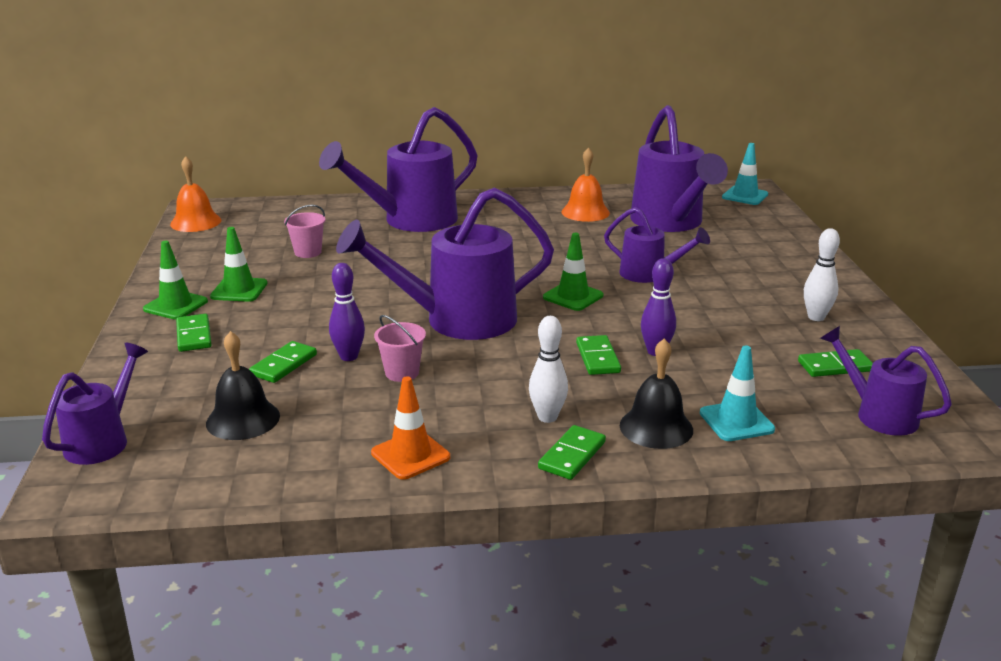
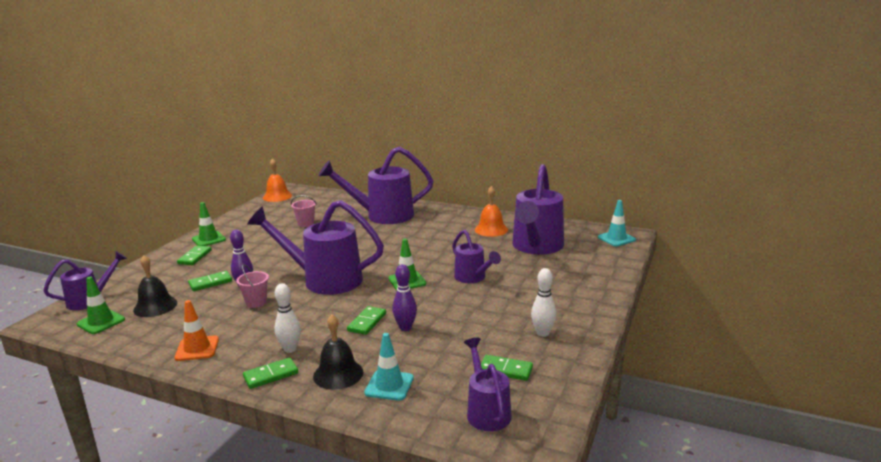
camera: 30 degrees right, 5 degrees down
(239, 290) = (246, 237): green traffic cone -> green traffic cone (101, 322)

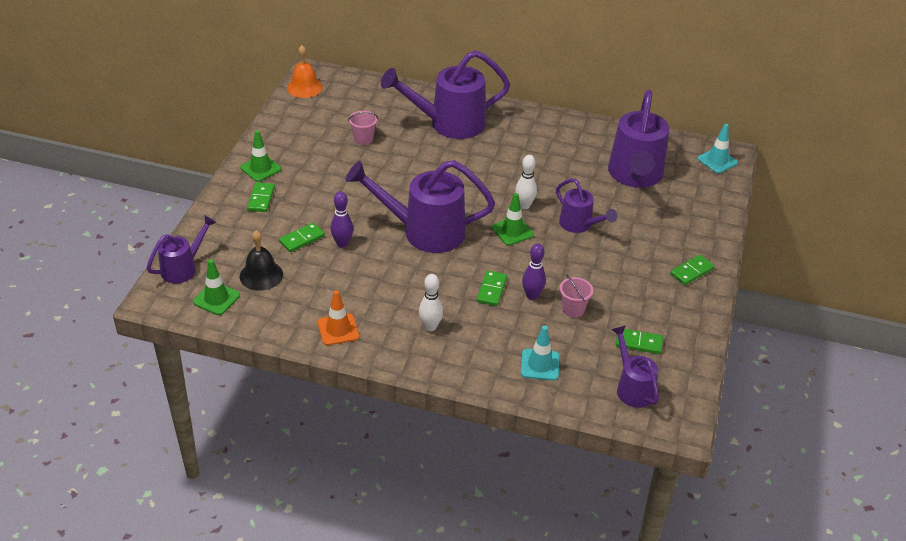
camera: 10 degrees left, 20 degrees up
(256, 302) = (366, 266): pink bucket -> pink bucket (573, 309)
(271, 375) = (426, 358): green domino -> green domino (692, 271)
(338, 374) = (488, 354): black bell -> none
(491, 229) = (580, 147): orange bell -> none
(542, 333) = (663, 298): white bowling pin -> white bowling pin (524, 206)

